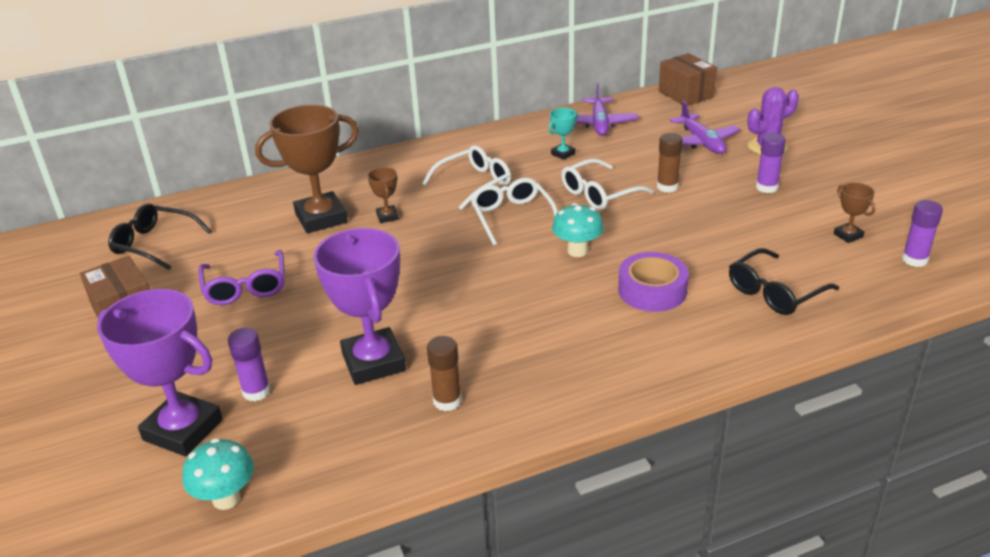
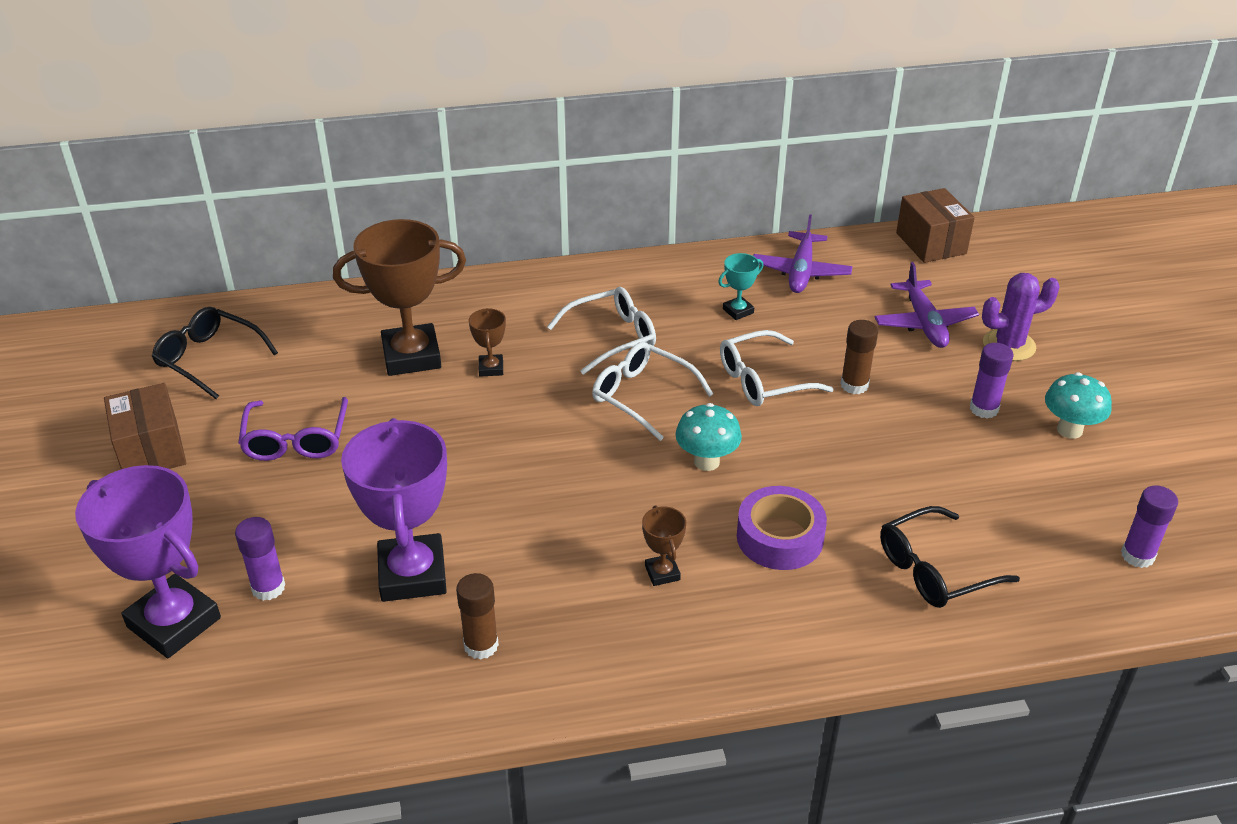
camera: 10 degrees right, 5 degrees up
(226, 499) = (197, 723): turquoise mushroom -> turquoise mushroom (1069, 430)
(512, 217) = (643, 396): white glasses -> white glasses turned 45 degrees counterclockwise
(848, 235) = (1063, 502): brown trophy -> brown trophy (662, 573)

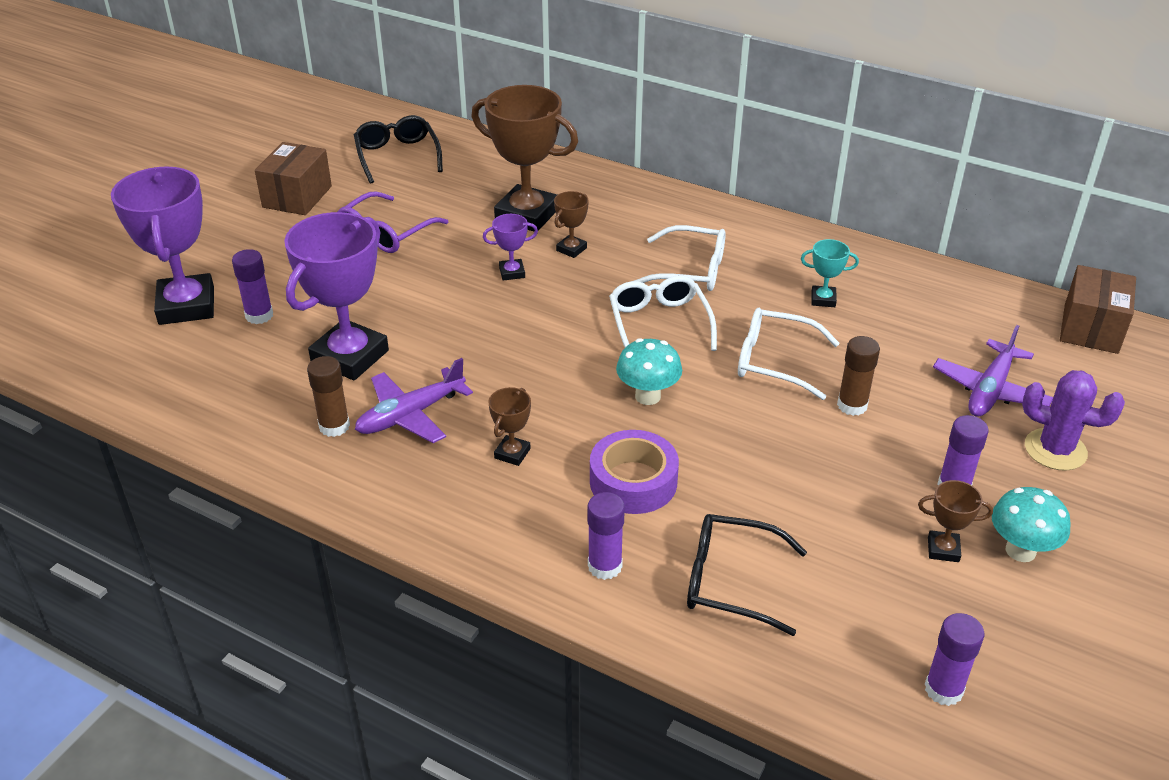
camera: 40 degrees right, 0 degrees up
(464, 416) = (512, 272): none -> purple trophy
(801, 272) = (923, 295): purple plane -> purple plane (410, 415)
(841, 617) = (605, 566): none -> purple glue stick
(1028, 458) = (943, 549): none -> brown trophy

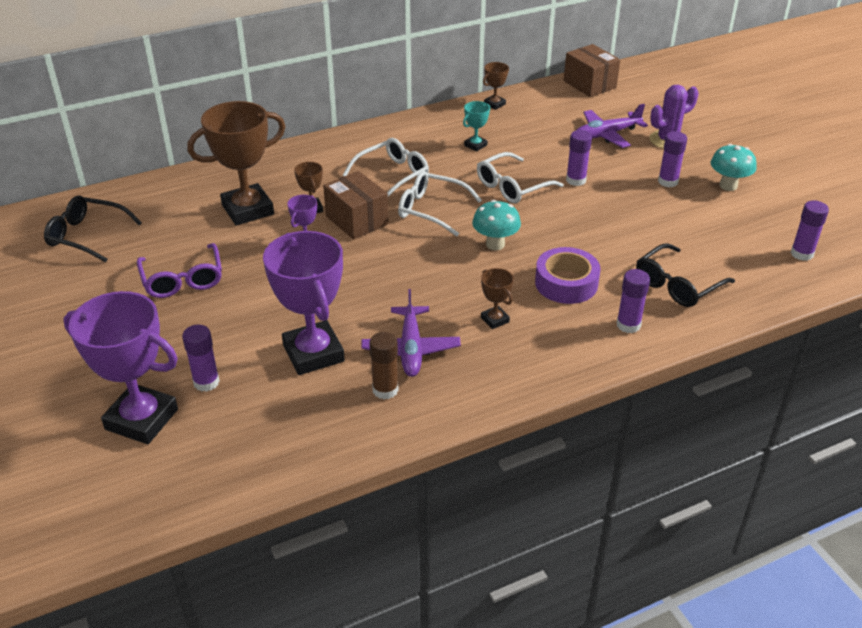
camera: 55 degrees left, 0 degrees up
(297, 197) = (68, 305): brown box -> brown box (357, 220)
(852, 405) = (576, 180): brown glue stick -> purple glue stick
(943, 549) = (709, 207): brown trophy -> brown trophy (494, 104)
(990, 390) = (606, 135): purple plane -> purple plane turned 90 degrees clockwise

